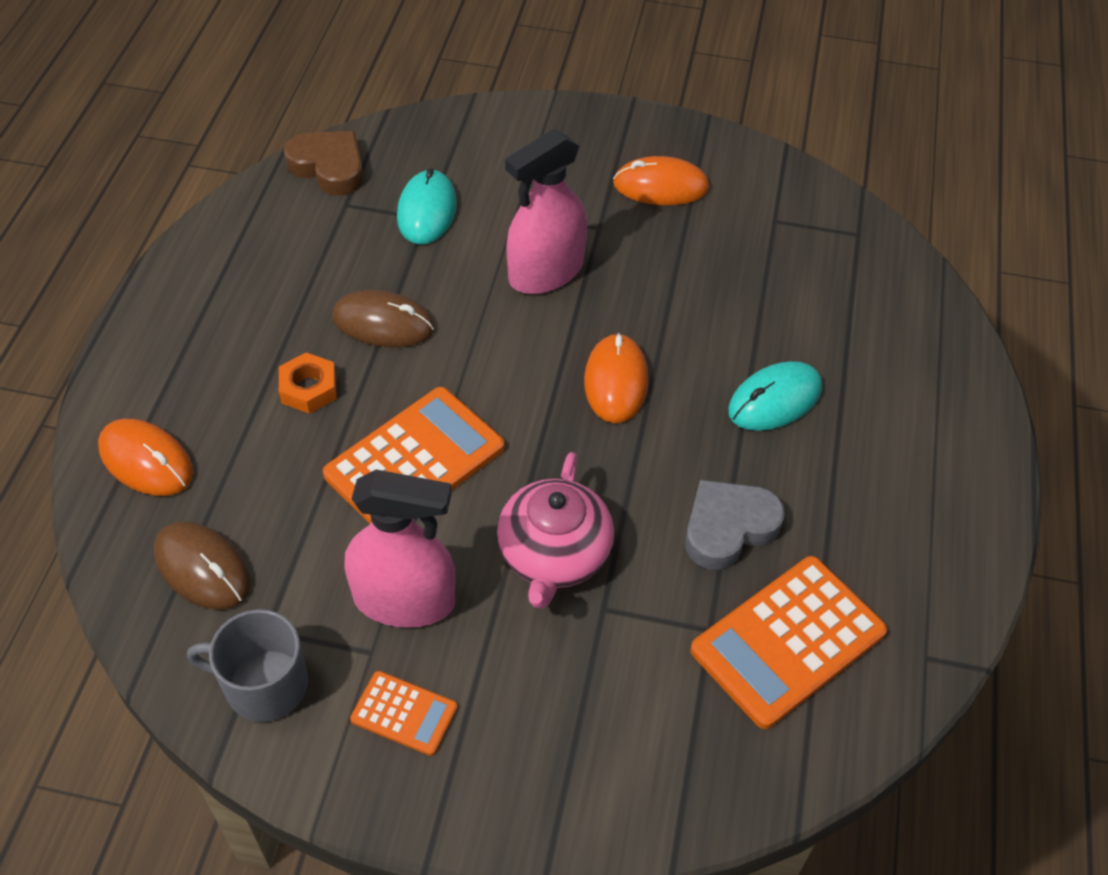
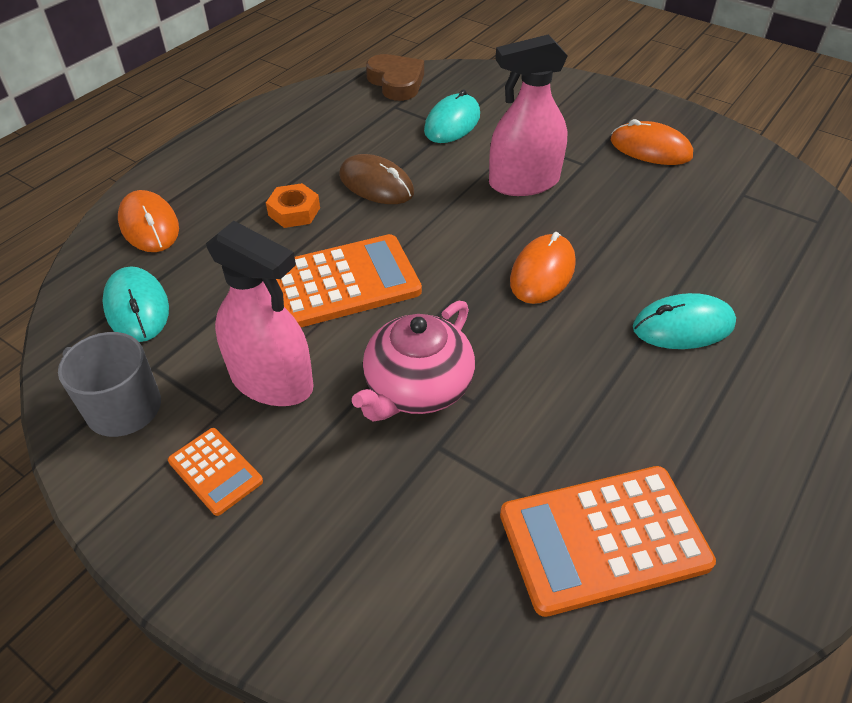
camera: 25 degrees right, 5 degrees down
(202, 568) = (137, 307): brown mouse -> turquoise mouse
(728, 527) = (589, 417): grey heart -> none

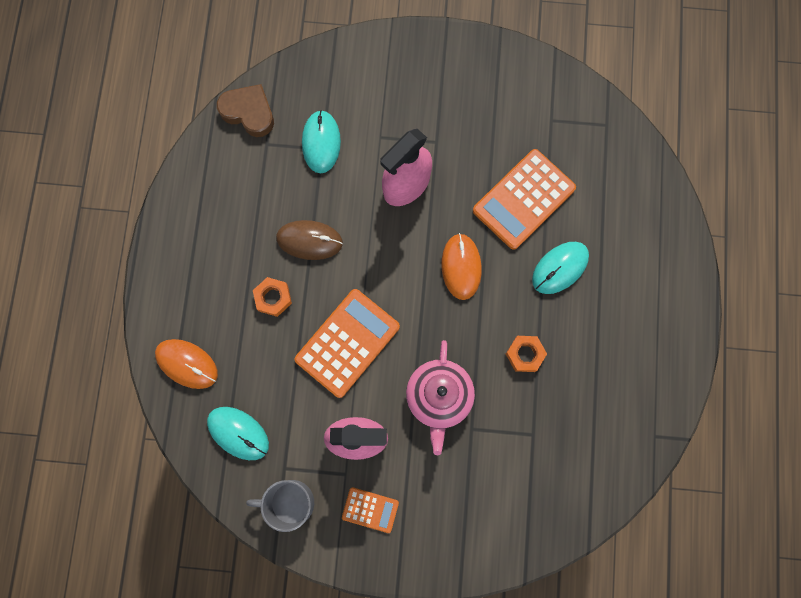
camera: 30 degrees left, 30 degrees up
(576, 395) = (525, 354): none -> orange nut
(603, 539) = (577, 436): orange calculator -> orange calculator (523, 199)
(650, 148) = (473, 100): orange mouse -> none

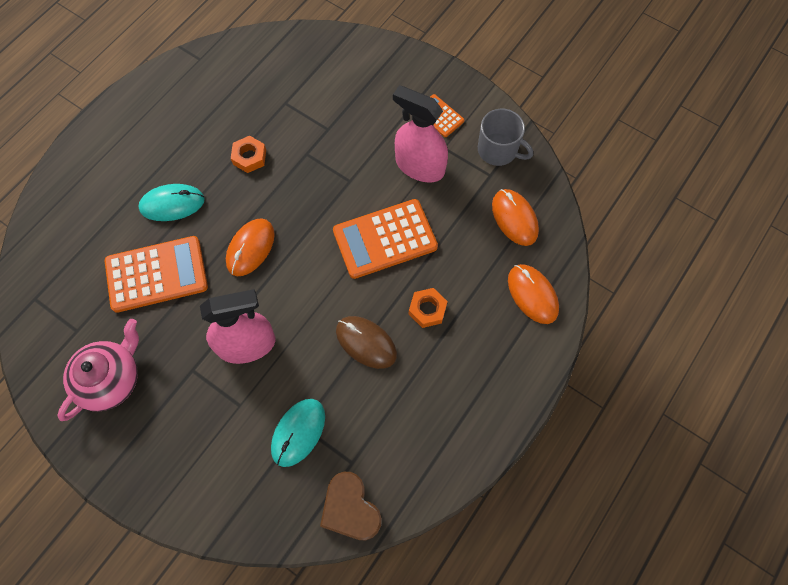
camera: 150 degrees left, 10 degrees down
(238, 433) = (514, 218): turquoise mouse -> orange mouse
(439, 397) = (337, 162): pink teapot -> pink teapot (111, 379)

